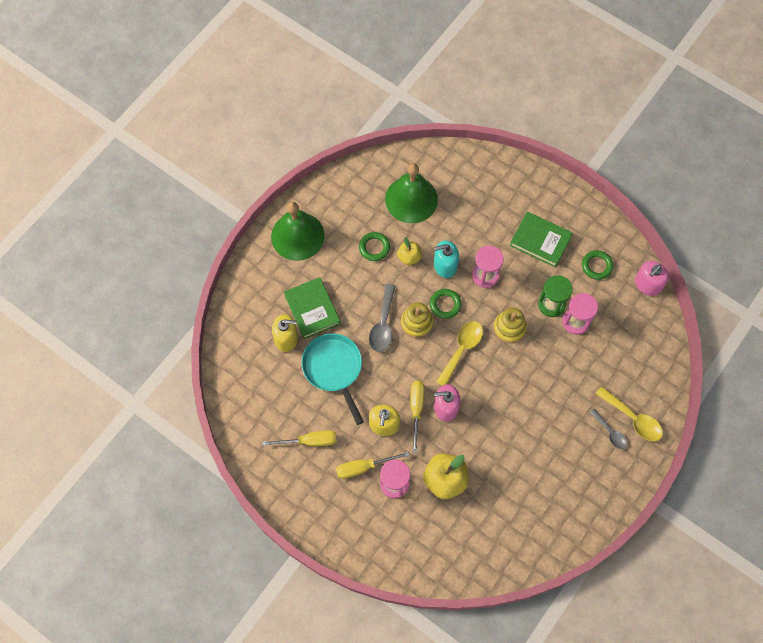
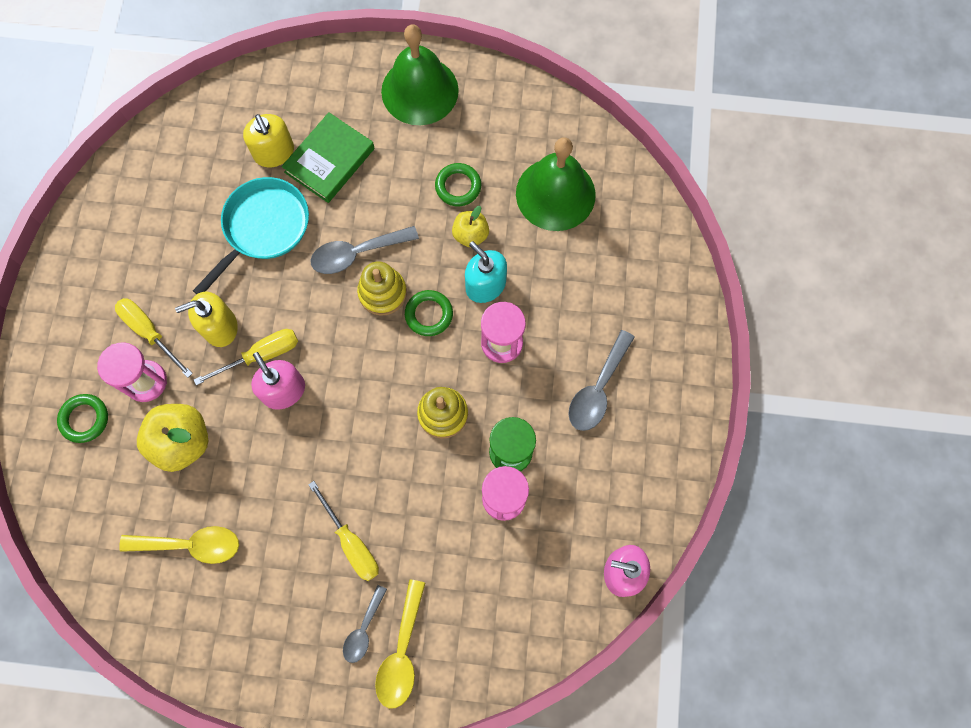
camera: 60 degrees right, 5 degrees up
(309, 441) = (152, 251): yellow screwdriver -> yellow screwdriver (351, 542)
(461, 350) = (376, 368): yellow spoon -> yellow spoon (190, 545)
(540, 241) = (598, 389): green book -> grey spoon
(596, 266) = (607, 485): green ring -> green ring (84, 419)

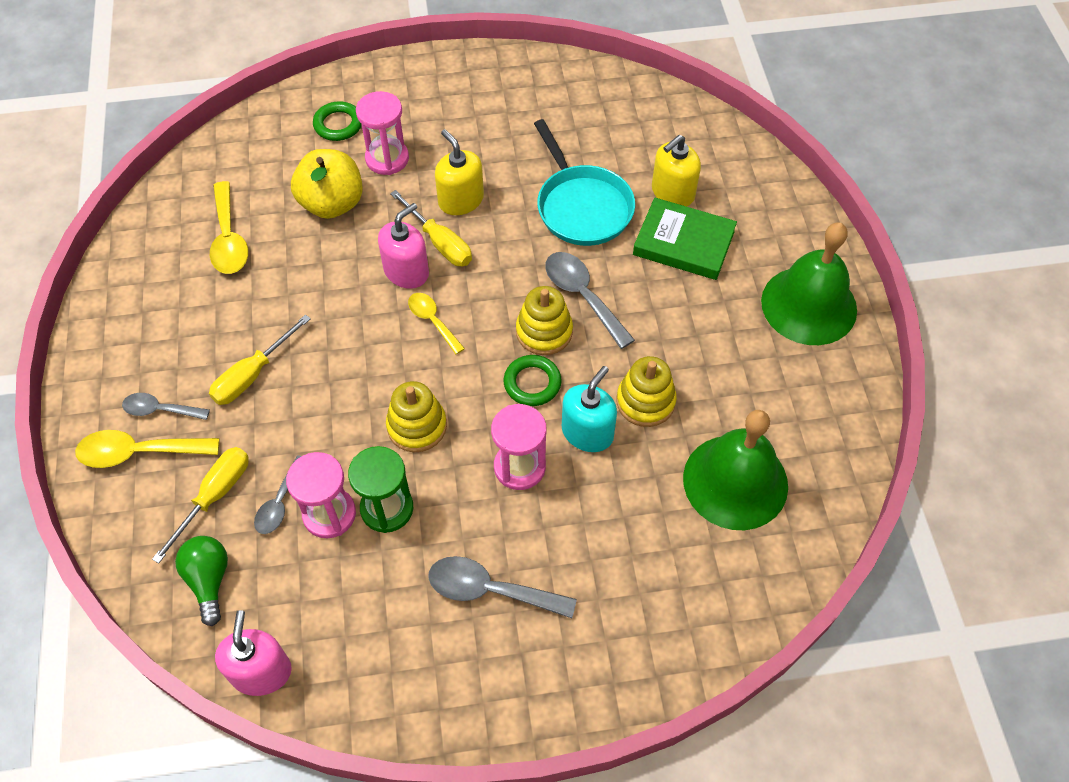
camera: 75 degrees right, 15 degrees down
(149, 332) = (438, 147): yellow screwdriver -> yellow screwdriver (214, 496)
(263, 228) = (582, 206): turquoise pan -> turquoise pan turned 45 degrees clockwise
(343, 379) = (433, 321): none -> yellow spoon
(458, 186) = (702, 374): green ring -> none
(470, 235) = (645, 401): yellow apple -> yellow stacking toy
(482, 537) = (280, 502): none -> grey spoon
(537, 604) = (209, 580): none -> green light bulb

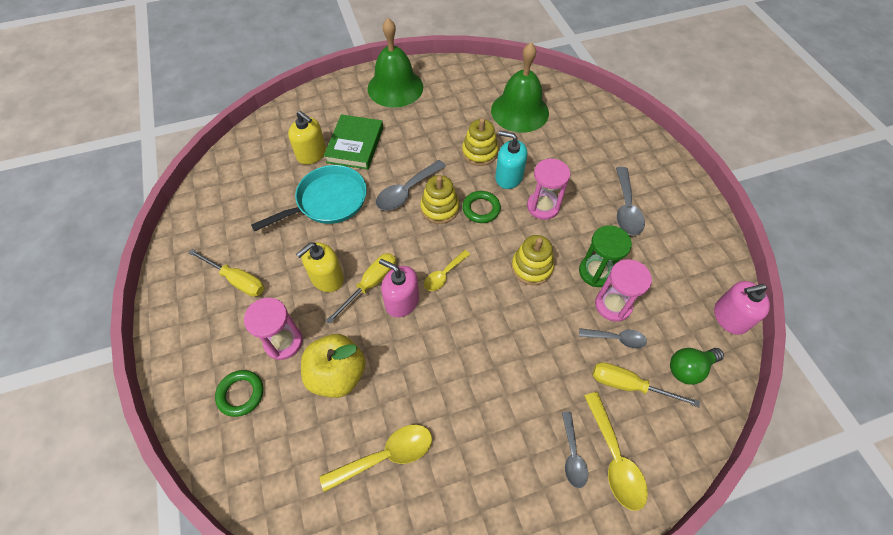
camera: 100 degrees left, 0 degrees up
(252, 375) = (520, 390): yellow screwdriver -> yellow screwdriver (237, 280)

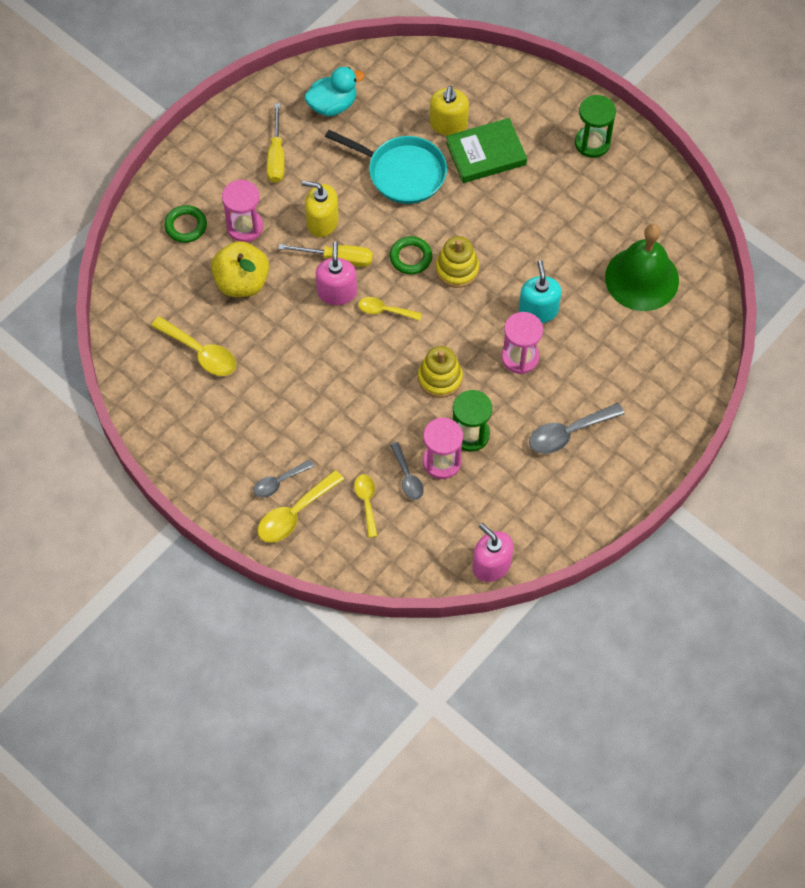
camera: 60 degrees right, 5 degrees up
(228, 216) = (332, 105): none -> turquoise duck
(395, 87) = (592, 143): green bell -> green hourglass
(407, 191) = (458, 231): grey spoon -> none
(479, 152) = (553, 269): yellow stacking toy -> none
(481, 209) = (480, 305): green ring -> green ring (410, 257)
(628, 385) = (367, 502): yellow screwdriver -> yellow spoon
(689, 368) = (413, 545): green light bulb -> none

